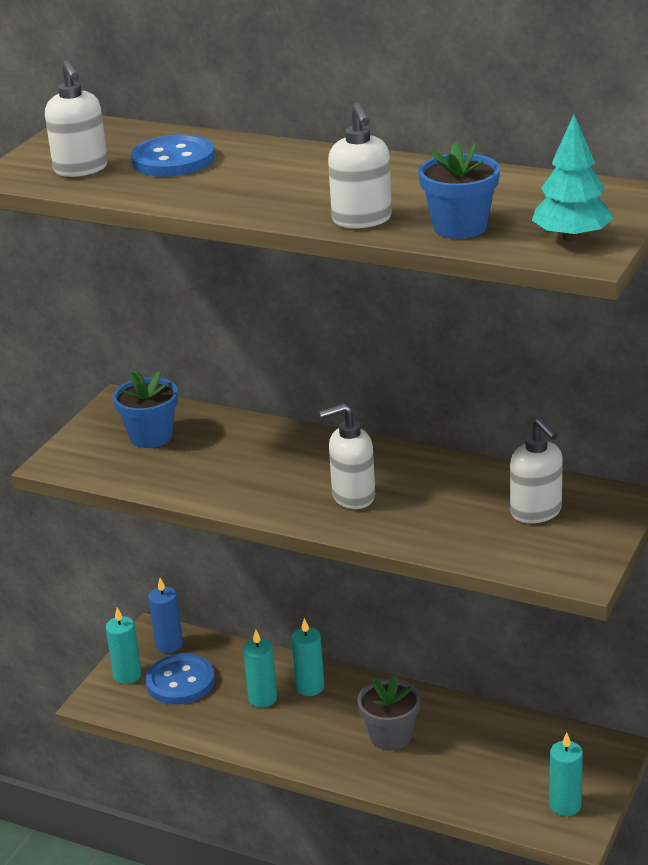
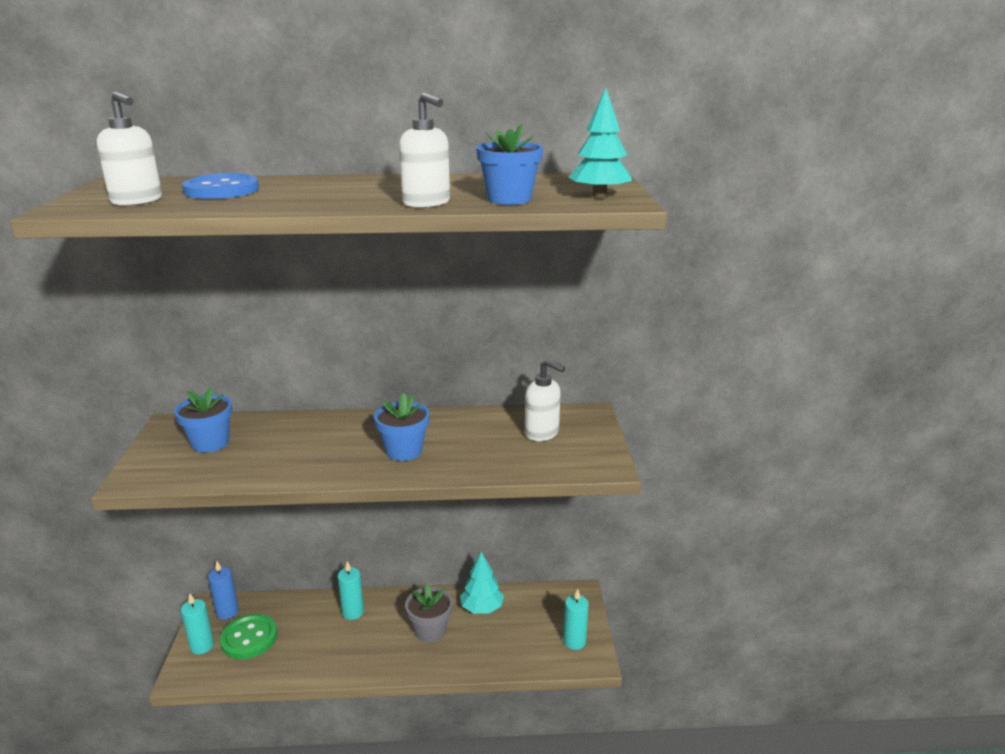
camera: 30 degrees left, 5 degrees down
(180, 681) = (249, 638): blue button -> green button
(262, 698) = (321, 631): turquoise candle -> none
(353, 497) = (404, 451): white soap dispenser -> blue flower pot
(470, 729) = (482, 608): none -> turquoise tree

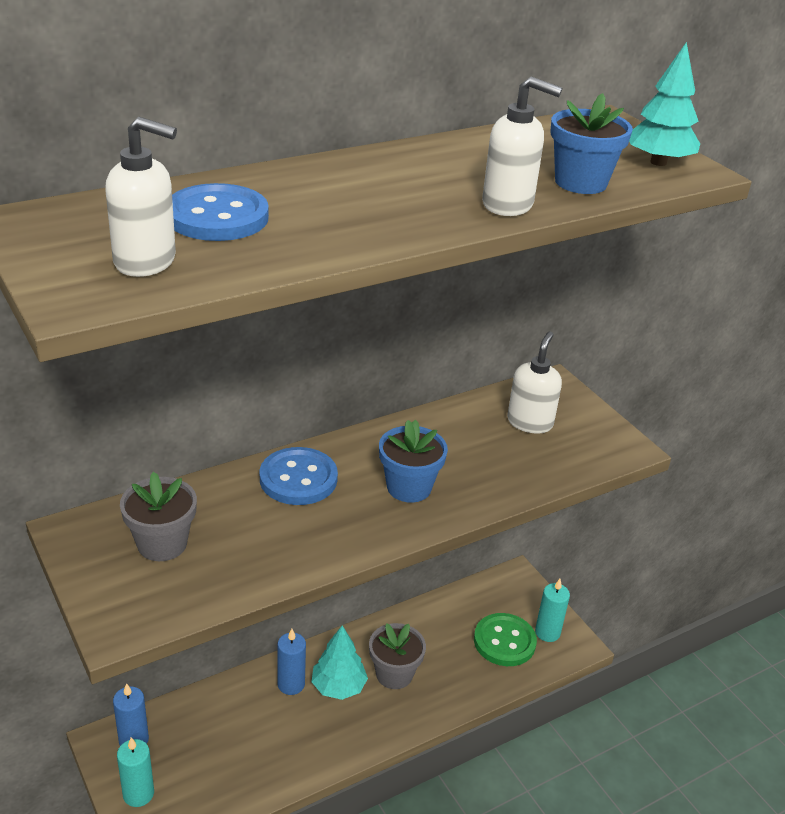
camera: 30 degrees left, 10 degrees up
(210, 443) = (162, 544): blue flower pot -> grey flower pot
(249, 638) = (190, 761): green button -> green button (504, 641)
(335, 428) = (298, 479): none -> blue button
(353, 612) = (291, 684): turquoise candle -> blue candle
(482, 608) = (430, 628): turquoise tree -> turquoise tree (338, 687)
(542, 433) = (530, 422): white soap dispenser -> white soap dispenser turned 75 degrees counterclockwise

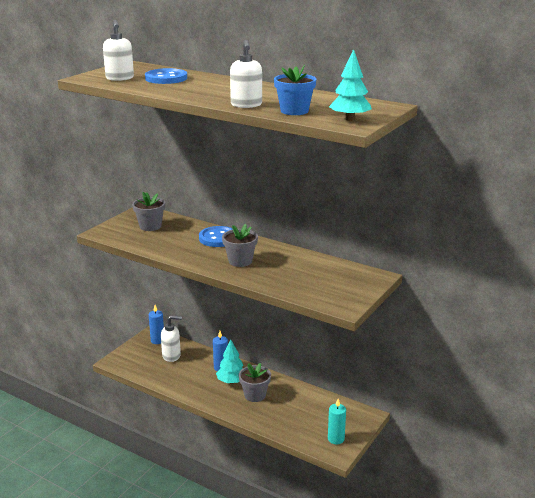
camera: 65 degrees right, 10 degrees down
(138, 794) = (133, 352): turquoise candle -> none
(409, 487) = (240, 261): blue flower pot -> grey flower pot
(504, 641) = (313, 425): green button -> none
(530, 422) = (331, 277): white soap dispenser -> white soap dispenser (171, 356)

